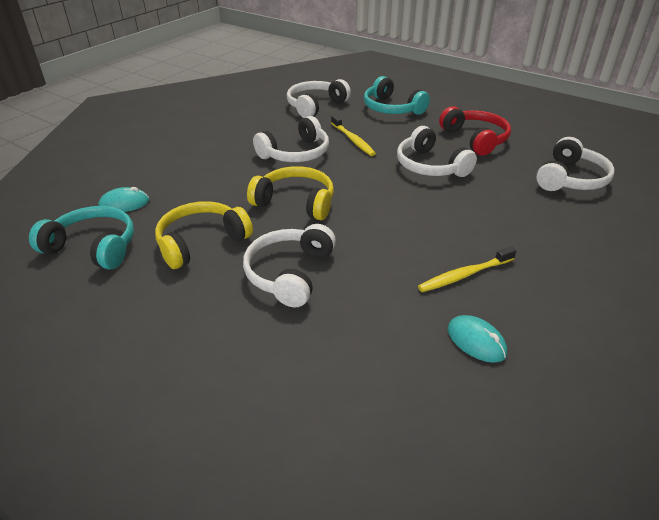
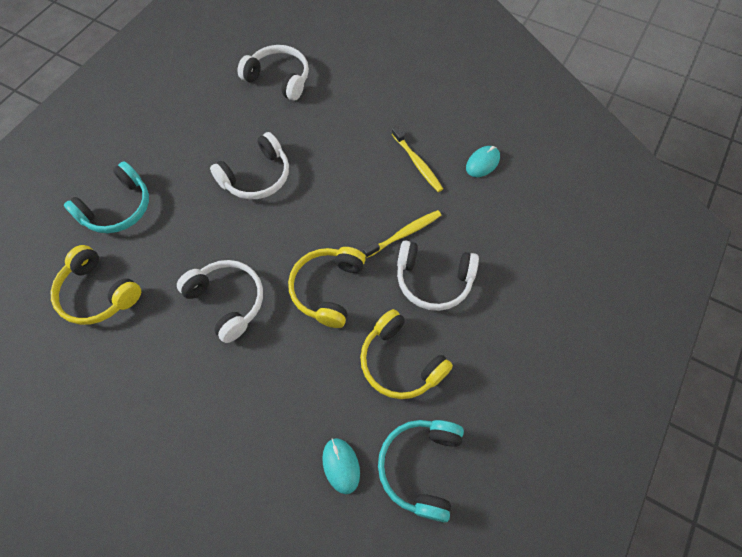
camera: 95 degrees left, 25 degrees up
(315, 106) = (98, 294): white headphones -> yellow headphones
(353, 140) = (197, 246): yellow toothbrush -> yellow toothbrush (404, 234)
(475, 139) = (202, 136): red headphones -> none

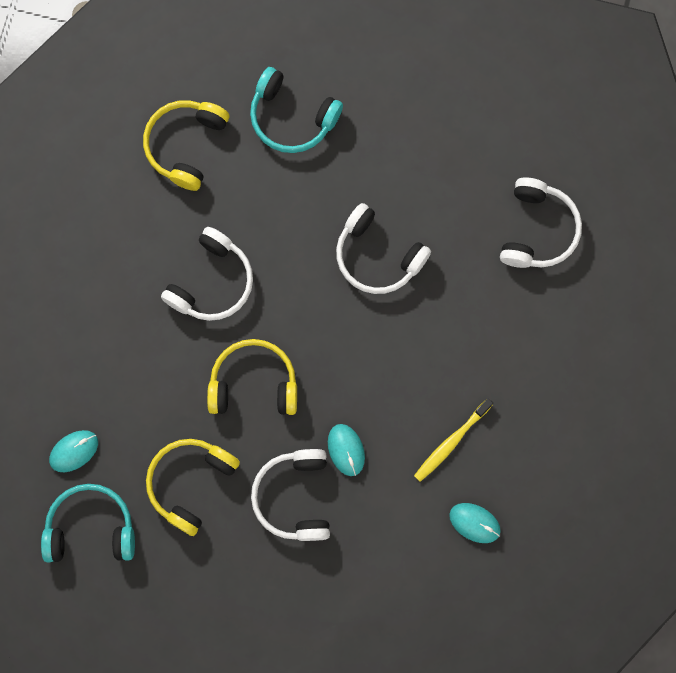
camera: 75 degrees right, 15 degrees up
(404, 234) = (346, 450): yellow toothbrush -> turquoise mouse

